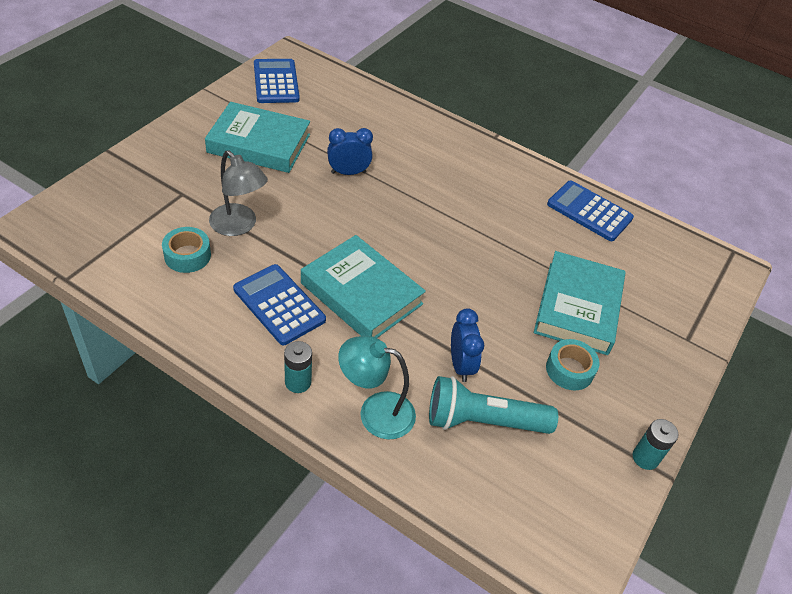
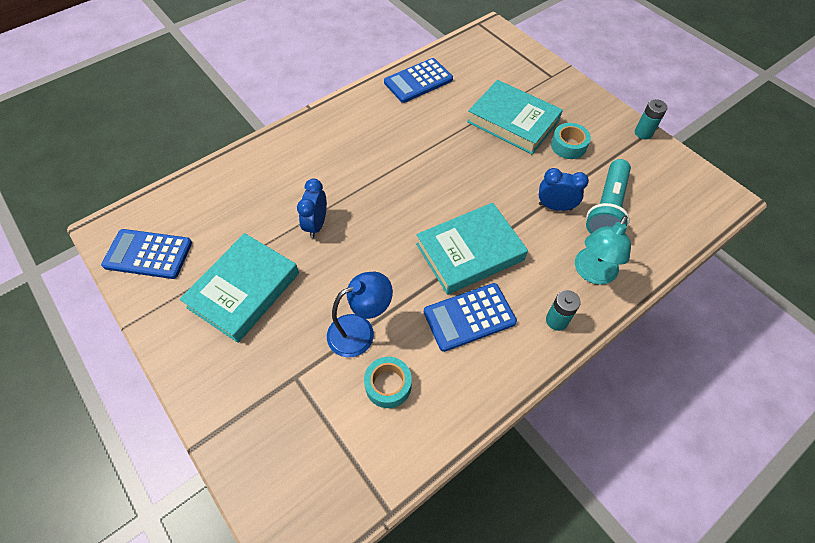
camera: 65 degrees left, 10 degrees up
(239, 226) = (360, 331): grey lamp -> blue lamp

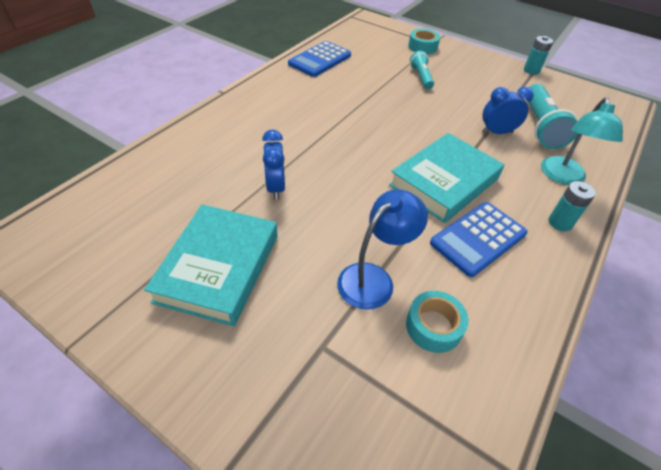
camera: 20 degrees left, 10 degrees down
(148, 254) = (80, 256): blue calculator -> none
(513, 121) = (421, 77): turquoise book -> turquoise flashlight
(568, 146) = (478, 87): turquoise tape -> turquoise tape (422, 47)

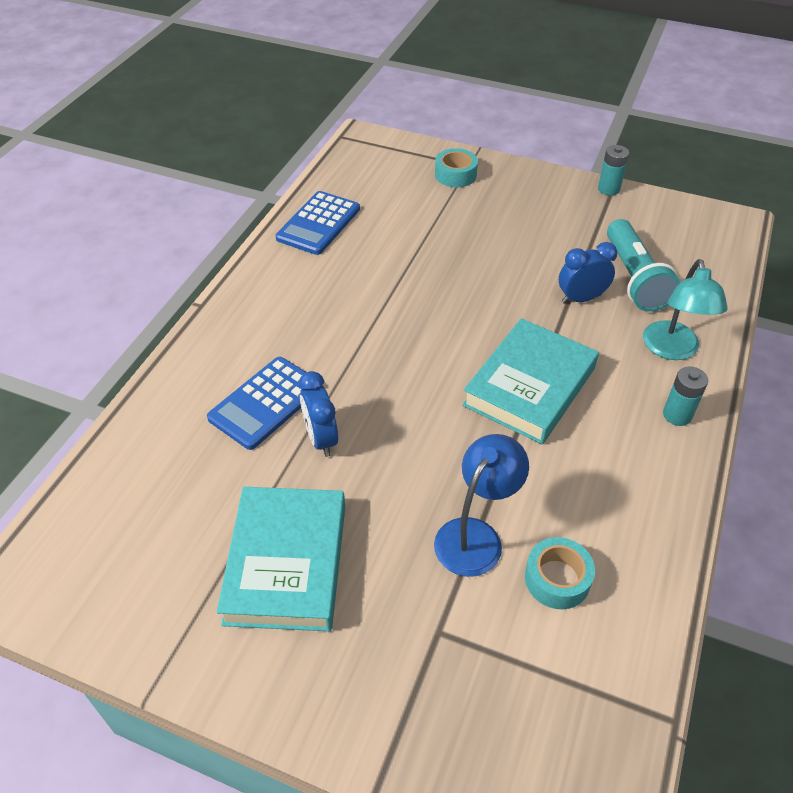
camera: 10 degrees left, 0 degrees up
(421, 77) = (465, 228): turquoise flashlight -> none
(478, 238) = (585, 457): blue calculator -> blue calculator (266, 403)

